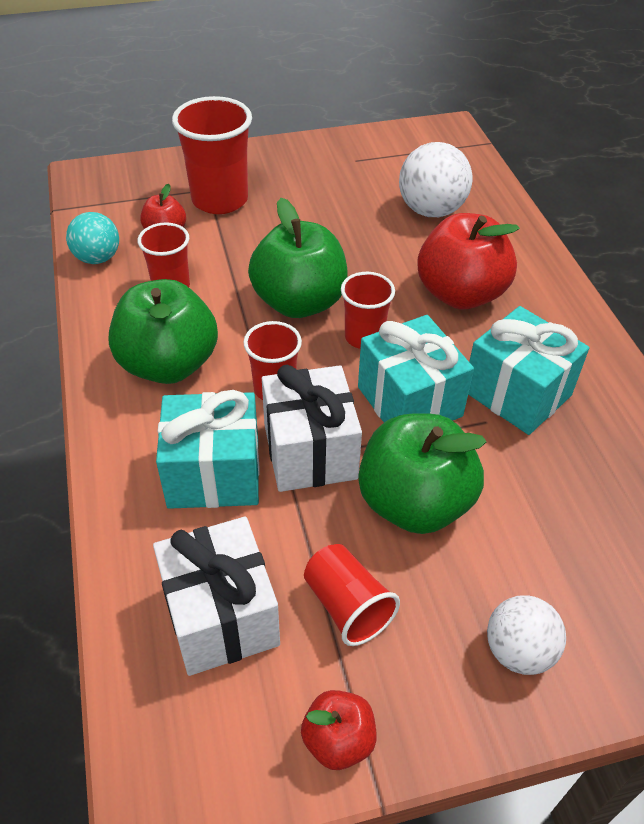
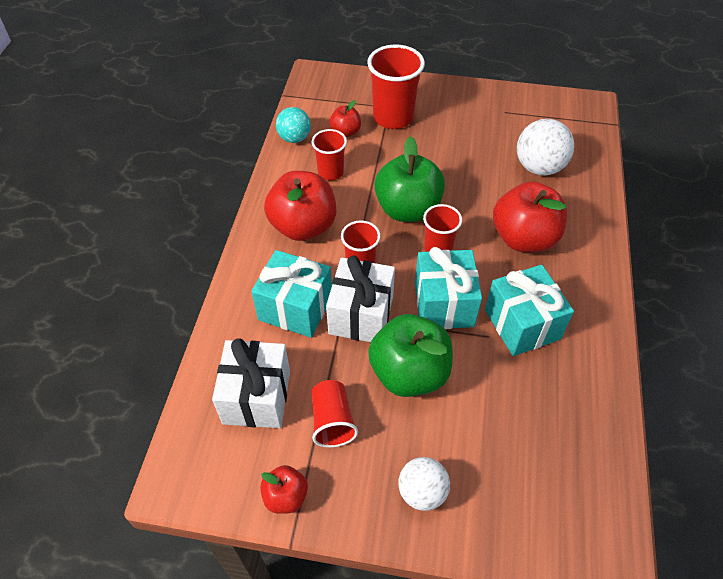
camera: 25 degrees right, 5 degrees up
(168, 364) = (303, 226): green apple -> red apple

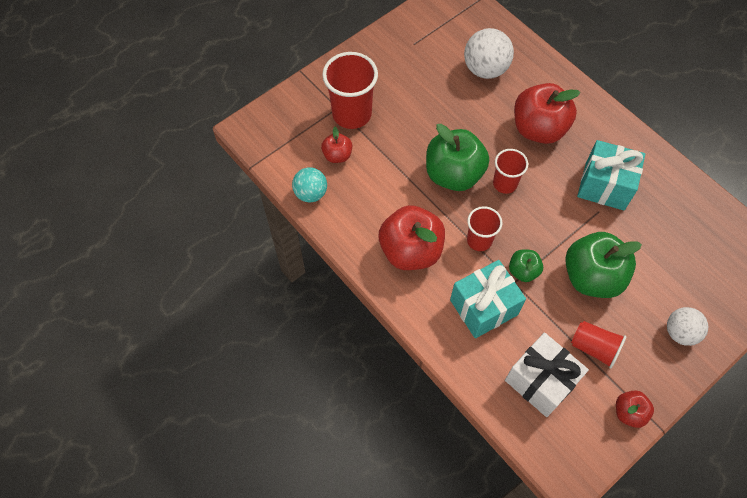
camera: 50 degrees left, 10 degrees up
(330, 172) = (371, 195): red cup -> none
(361, 315) = (523, 271): white gift -> green apple
(444, 304) = (554, 216): turquoise gift -> none

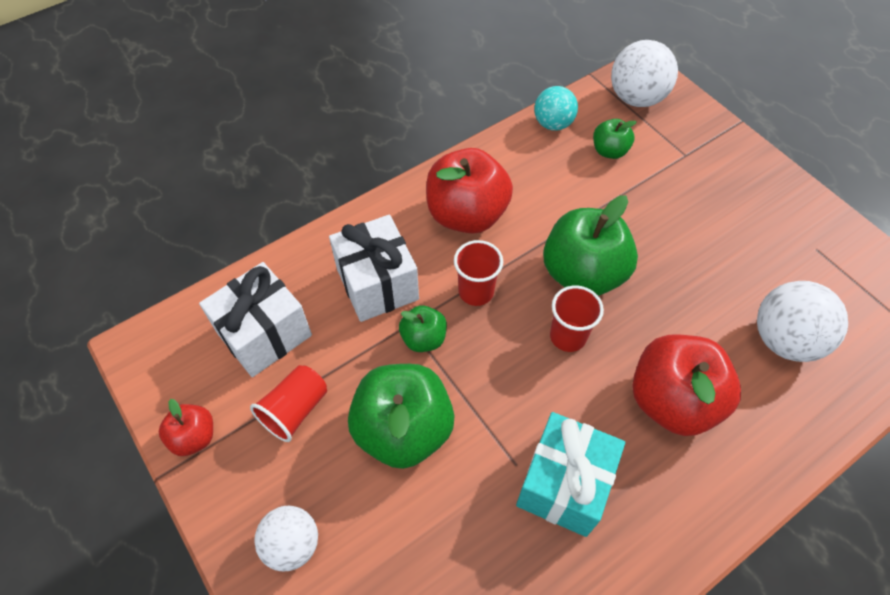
camera: 95 degrees right, 5 degrees down
(279, 135) = (636, 98): none -> white ball
(337, 155) = (609, 151): red apple -> green apple
(352, 114) = (676, 169): red cup -> none
(483, 307) = (377, 284): turquoise gift -> white gift

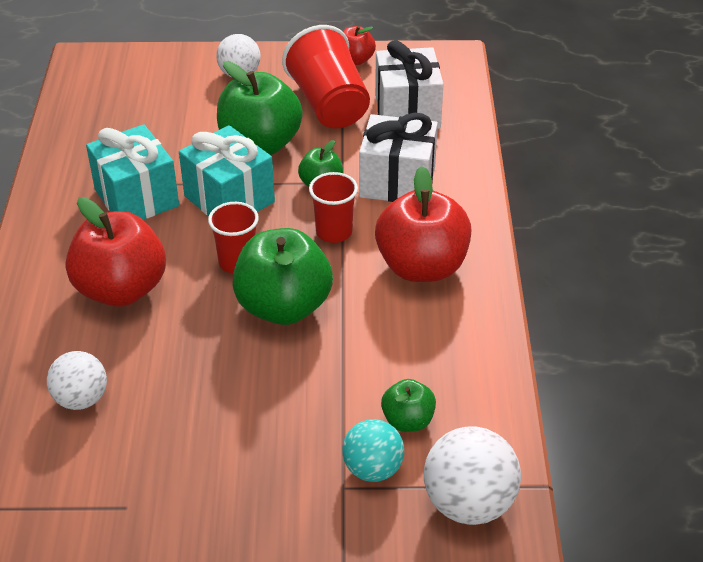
camera: 125 degrees right, 15 degrees down
(295, 410) = (329, 104): red cup -> red cup, size x1.68
(500, 399) = (229, 199): none -> turquoise gift
(553, 124) = (488, 397): turquoise ball -> turquoise ball (373, 469)
(784, 339) = (81, 399): white ball -> white ball, size x0.66

